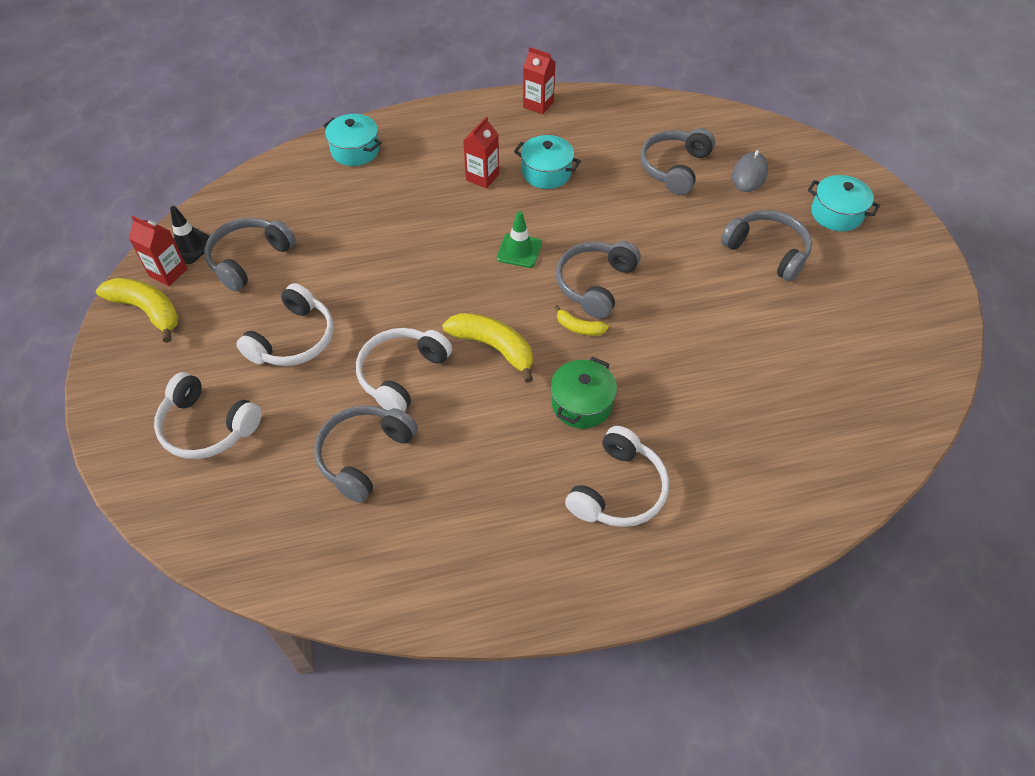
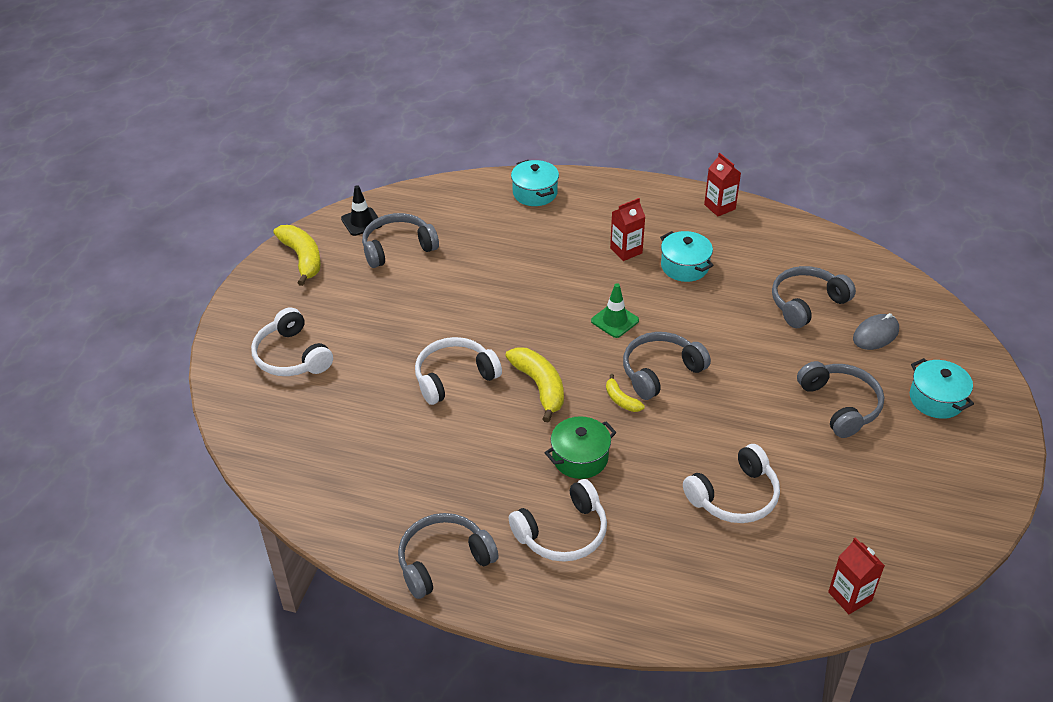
camera: 30 degrees right, 10 degrees down
(168, 273) = (334, 236): red carton -> red carton (850, 596)
(294, 339) = (392, 319): white headphones -> white headphones (735, 496)
(364, 455) = (387, 423): grey headphones -> grey headphones (443, 561)

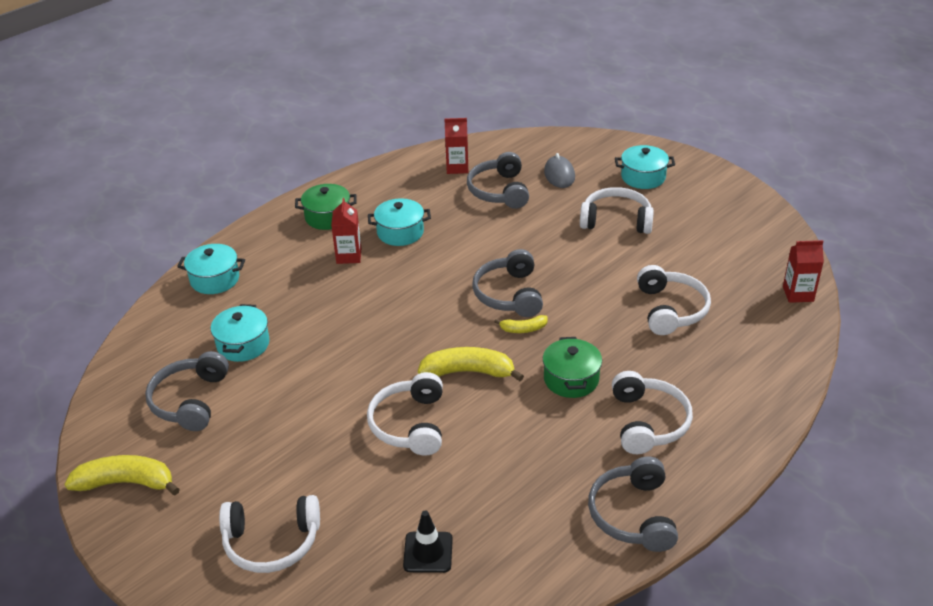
camera: 60 degrees left, 5 degrees down
(361, 222) = (120, 414): black traffic cone -> black traffic cone (428, 552)
(475, 244) = (243, 344): none -> turquoise pot
(615, 321) = (428, 296): green traffic cone -> none
(666, 215) = (327, 217): none -> green pot
(719, 207) = (349, 186): red carton -> red carton (457, 167)
(840, 405) = (616, 220): grey headphones -> white headphones

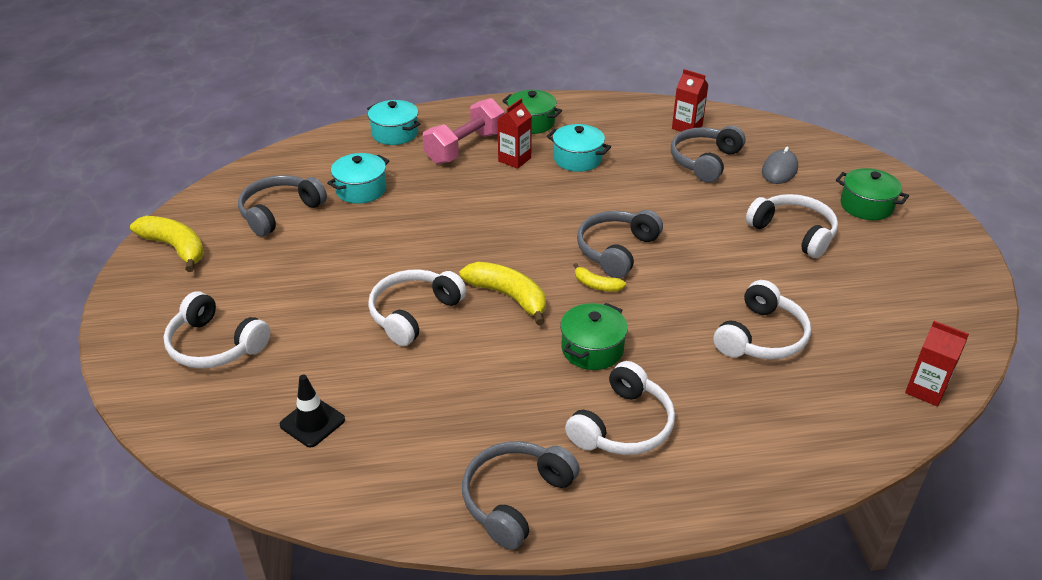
camera: 35 degrees right, 0 degrees up
(294, 264) = (465, 147): none -> pink dumbbell
(643, 177) = (866, 206): turquoise pot -> green pot

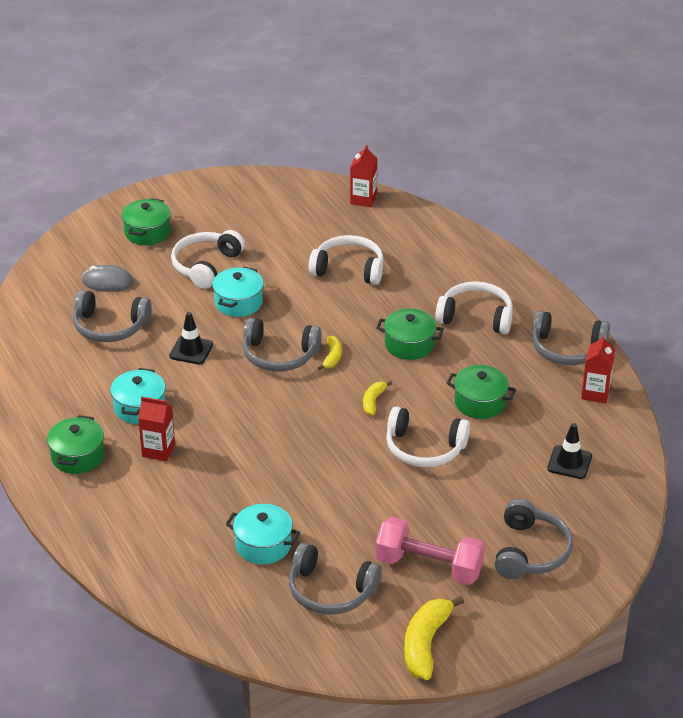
camera: 110 degrees left, 0 degrees up
(215, 345) = (530, 551): white headphones -> grey headphones
(395, 133) = (141, 557): turquoise pot -> turquoise pot (238, 302)
(459, 378) = (480, 402): none -> green pot
(465, 147) = (149, 493): pink dumbbell -> pink dumbbell (429, 566)
(508, 296) = (373, 401): yellow banana -> yellow banana, size x0.54
(648, 199) = (191, 350): none -> black traffic cone
(687, 127) = (47, 347): red carton -> red carton (595, 393)

